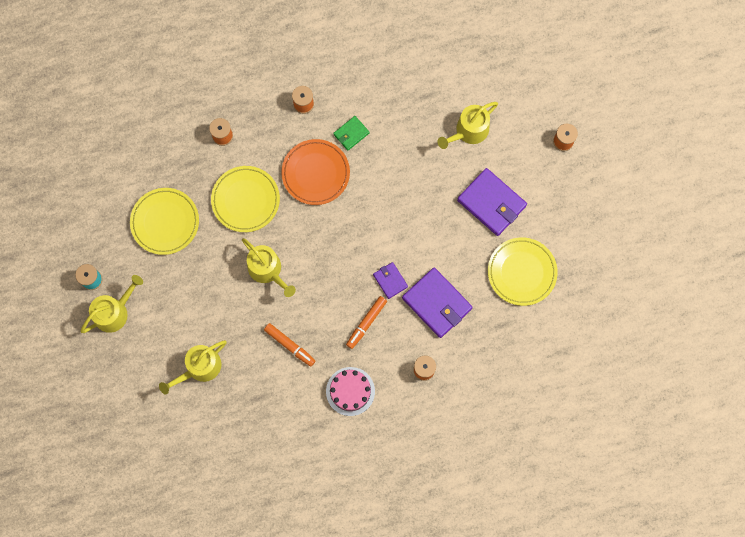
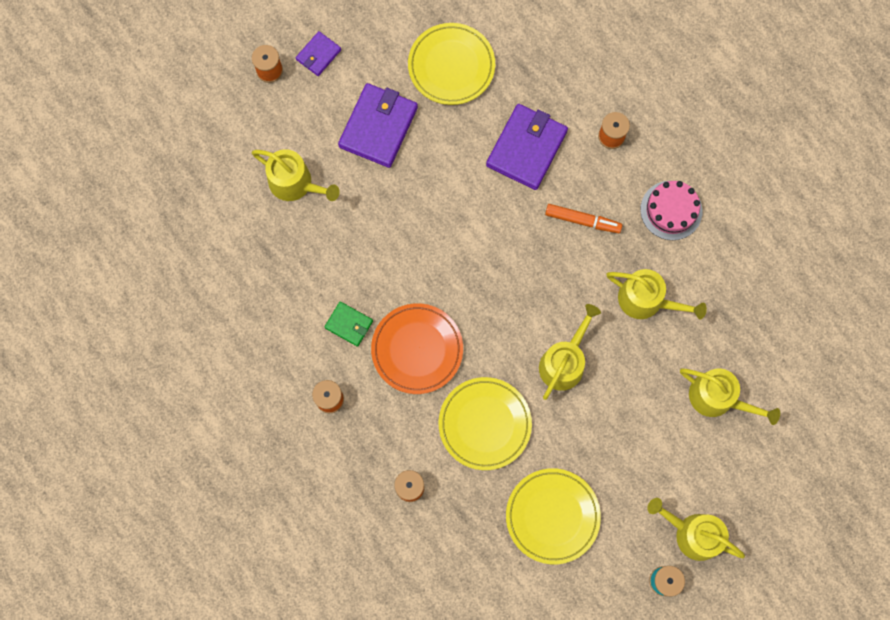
camera: 110 degrees left, 0 degrees up
(290, 345) = (646, 300): orange marker -> yellow watering can
(390, 281) = (520, 211): purple wallet -> purple wallet (318, 55)

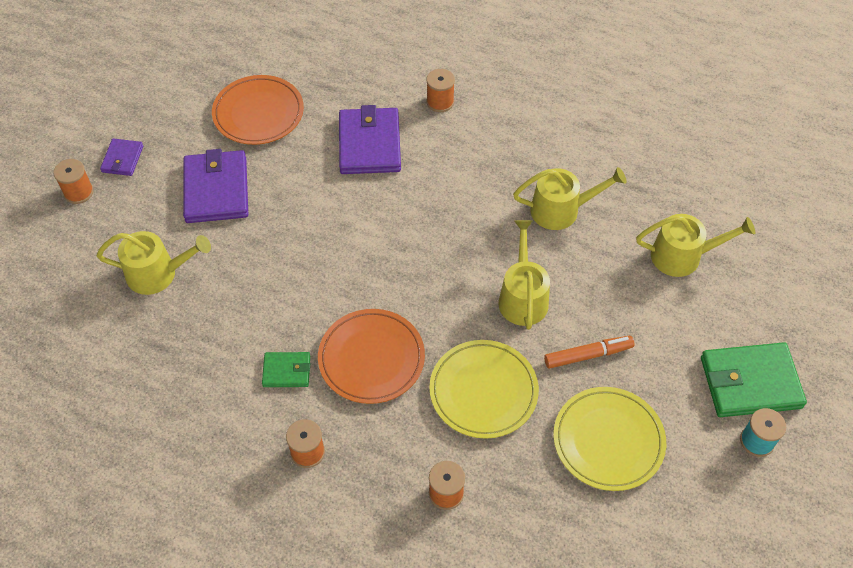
camera: 30 degrees left, 20 degrees down
(451, 66) = (258, 113): yellow plate -> orange plate
(582, 220) = (459, 176): orange marker -> orange marker (588, 355)
(671, 210) = (532, 132): pink cake -> none
(693, 533) = (750, 383): yellow watering can -> green wallet

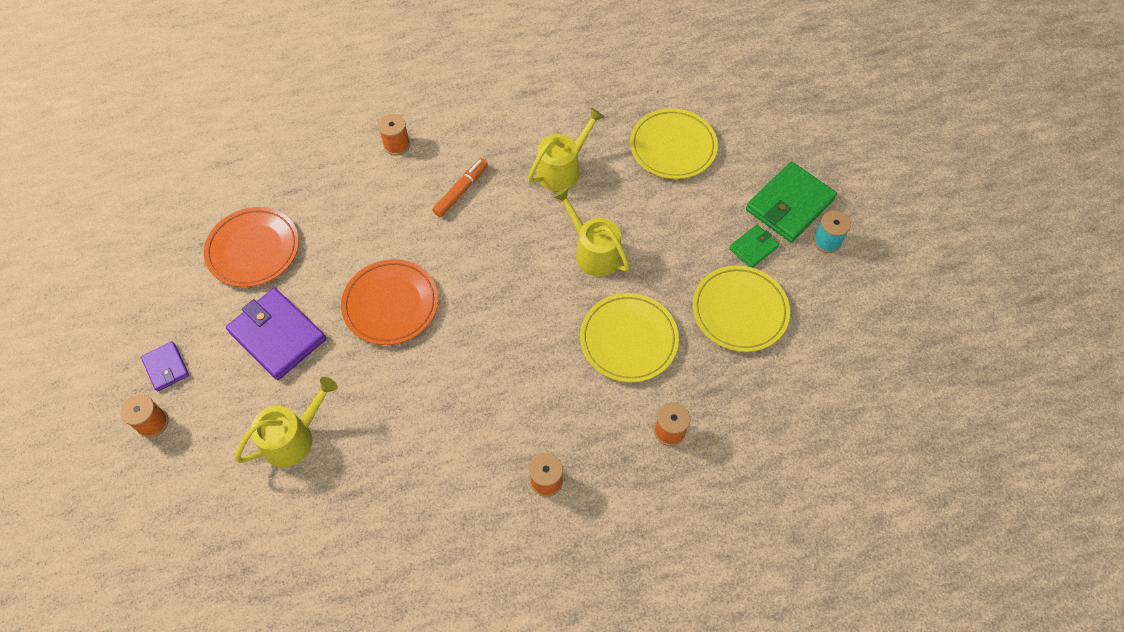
camera: 40 degrees left, 5 degrees up
(286, 371) = (473, 434): green wallet -> green wallet (753, 248)
(369, 144) = (371, 214): purple wallet -> none
(371, 358) = (528, 376): orange plate -> orange plate (391, 304)
(588, 355) = (674, 261): orange marker -> orange marker (461, 191)
(682, 256) = (672, 147): yellow watering can -> yellow plate

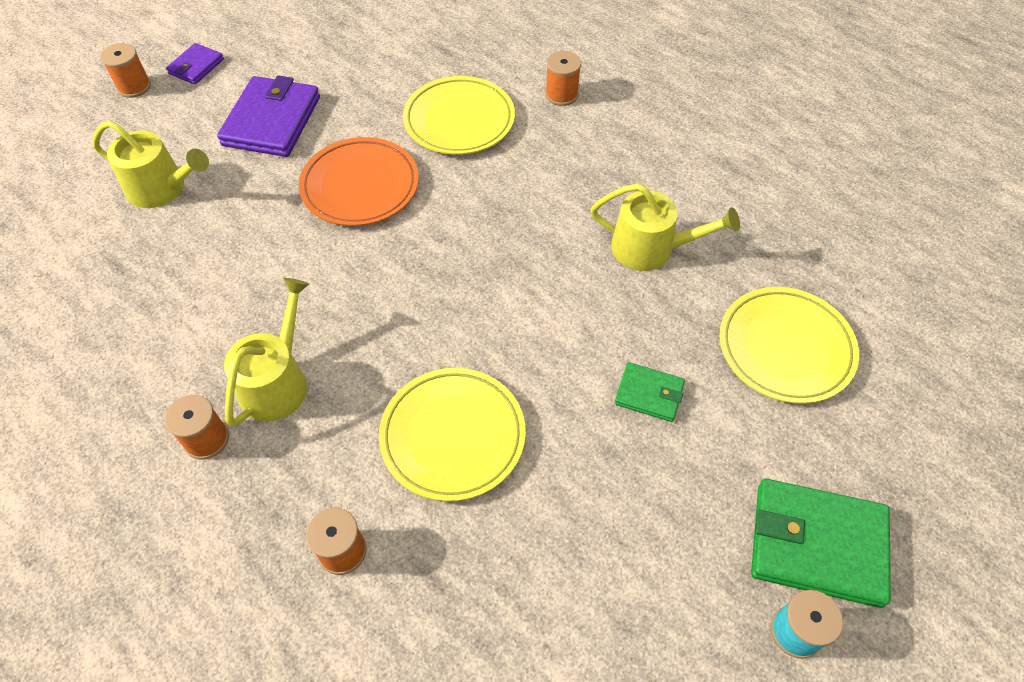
camera: 60 degrees right, 5 degrees down
(253, 249) = (358, 57): orange plate -> none
(461, 191) = (545, 173): orange marker -> none
(593, 252) = (556, 337): yellow watering can -> yellow watering can (277, 382)
(739, 311) = (585, 556): yellow plate -> yellow plate (459, 120)
(753, 248) = (703, 527): green wallet -> green wallet (649, 394)

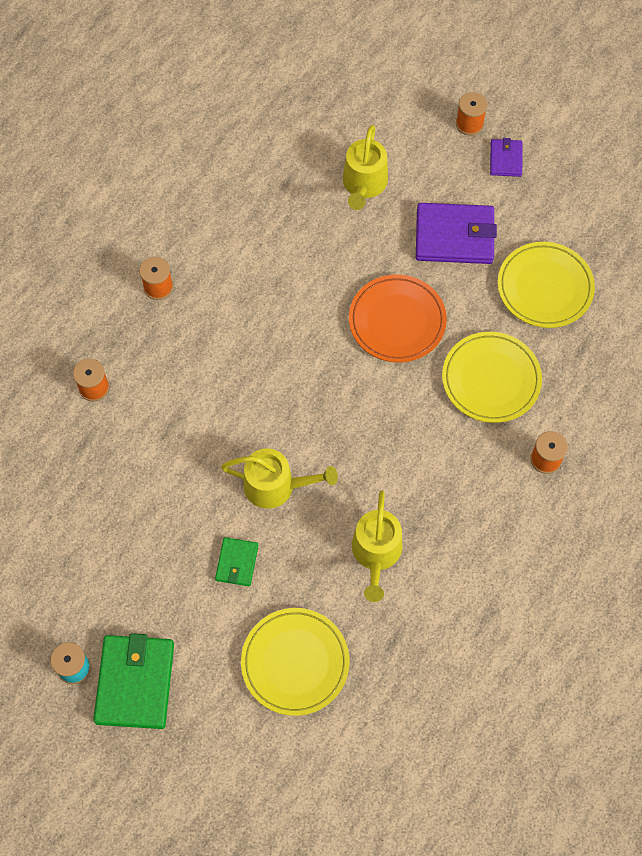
camera: 80 degrees right, 10 degrees up
(196, 66) = (505, 159): purple wallet -> purple wallet turned 75 degrees clockwise
(277, 382) = (207, 315): yellow watering can -> yellow watering can (275, 486)
(453, 436) = (183, 435): yellow plate -> yellow plate (545, 287)

